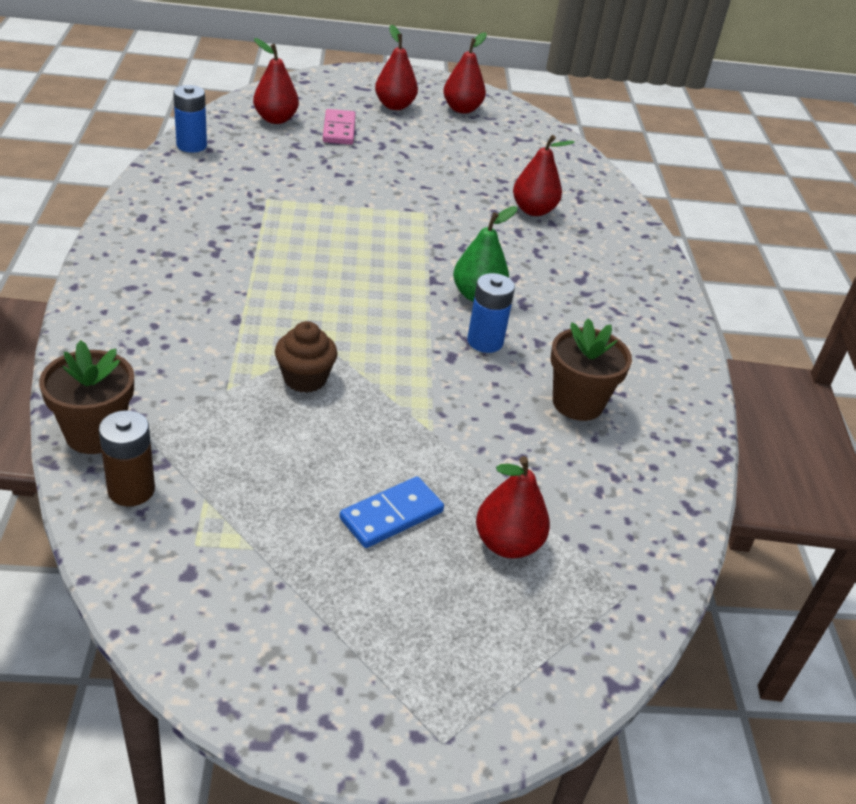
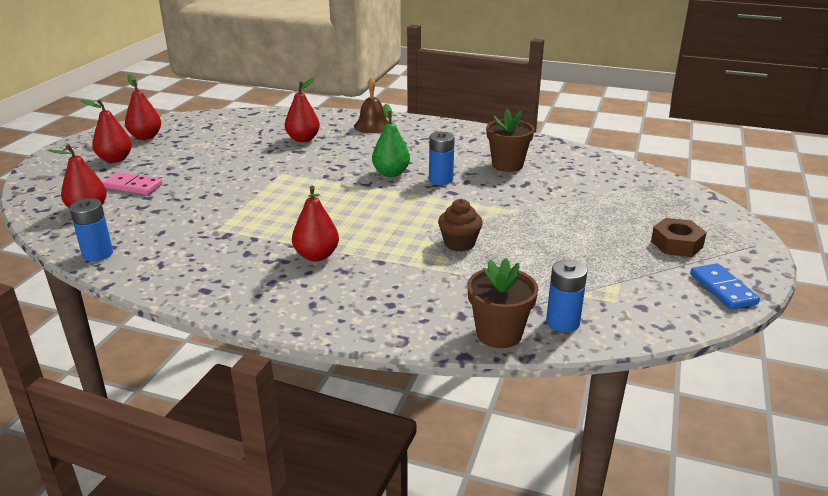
camera: 65 degrees left, 10 degrees down
(131, 490) = (562, 322): brown battery -> blue battery
(391, 515) = (594, 233): blue domino -> blue domino (722, 289)
(397, 620) = (676, 244): none -> brown nut
(507, 544) = (619, 205): red pear -> red pear (316, 256)
(621, 258) = (372, 126): none -> brown bell

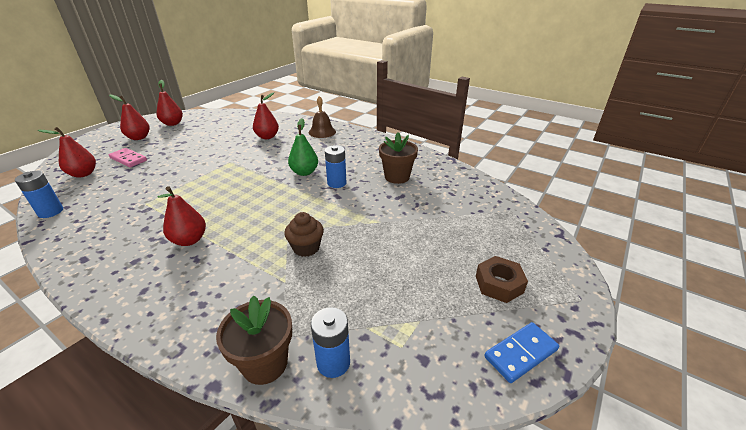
camera: 15 degrees right, 5 degrees up
(722, 289) = (520, 353): blue domino -> blue domino turned 60 degrees clockwise

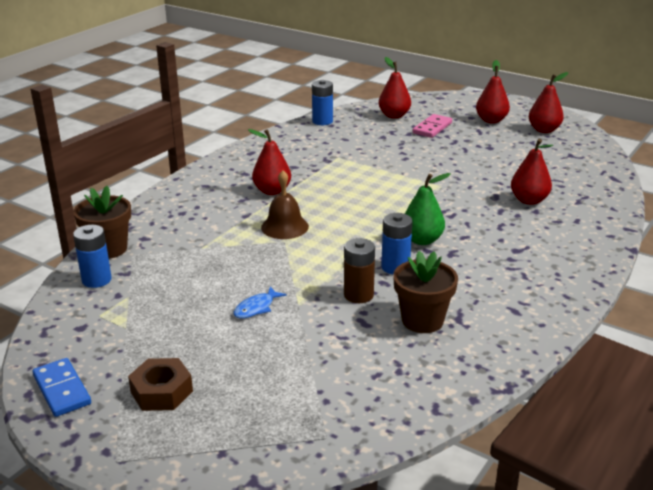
camera: 90 degrees right, 5 degrees down
(306, 248) = (251, 255): brown cupcake -> none
(322, 132) = (570, 244): brown bell -> brown bell (284, 227)
(369, 197) = (358, 295): none -> brown battery
(386, 241) = (256, 308): none -> blue fish

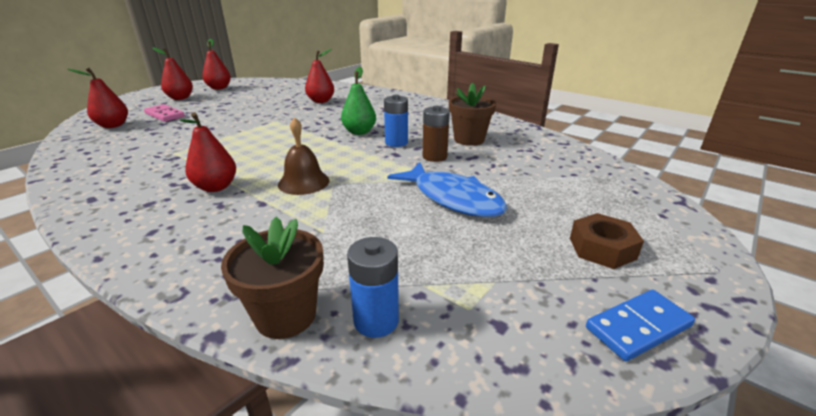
camera: 85 degrees left, 0 degrees up
(256, 308) = (453, 198): blue fish -> blue fish, size x2.17
(322, 121) = (68, 156): blue battery -> none

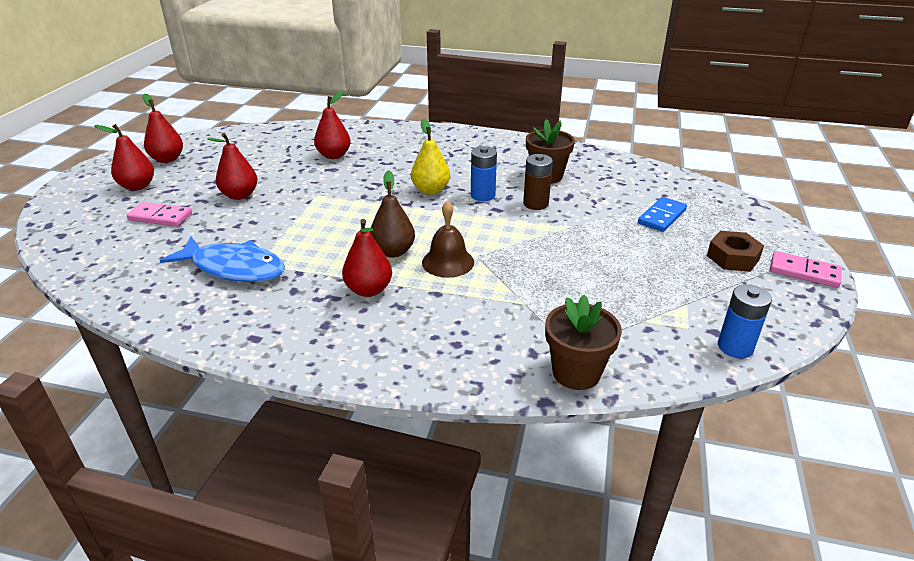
camera: 25 degrees left, 5 degrees up
(113, 125) = (114, 247): red pear -> red pear (240, 195)
(273, 165) = (393, 251): none -> brown pear
(359, 132) = (430, 190): green pear -> yellow pear
(376, 320) = (639, 355): blue battery -> blue battery (735, 347)
(453, 198) = (594, 244): blue fish -> blue fish (234, 268)
(638, 327) = (789, 306): blue domino -> blue domino (661, 216)
(694, 290) = (804, 272): none -> pink domino

